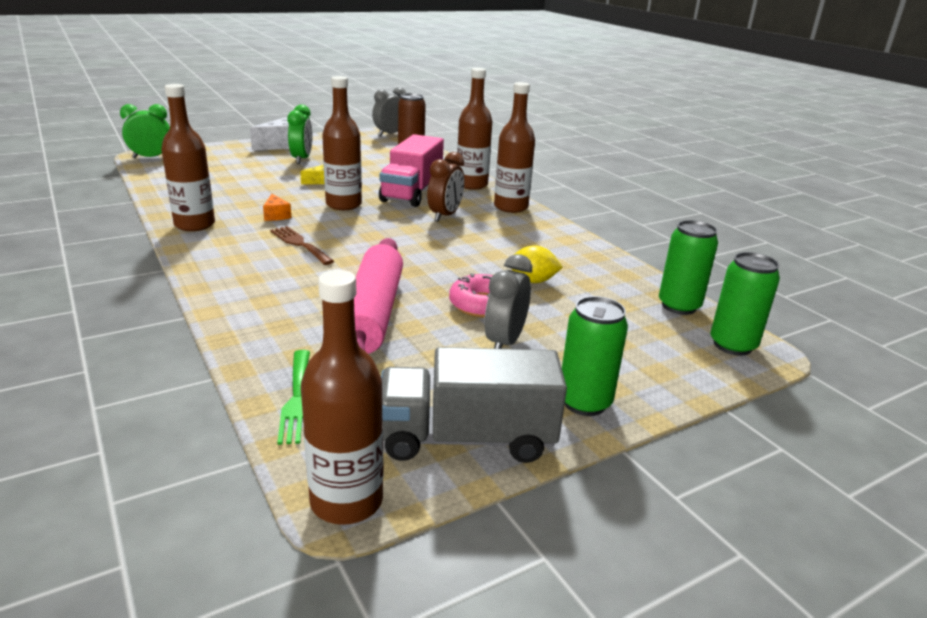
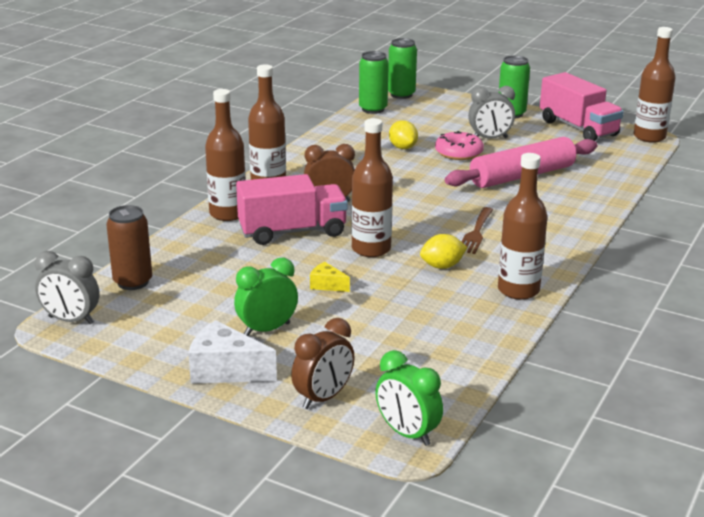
camera: 120 degrees left, 0 degrees up
(216, 153) = (323, 398): none -> brown clock
(276, 215) = (442, 266): orange cheese -> yellow lemon
(297, 400) = (621, 165): green fork -> none
(467, 438) = (578, 128): grey truck -> pink truck

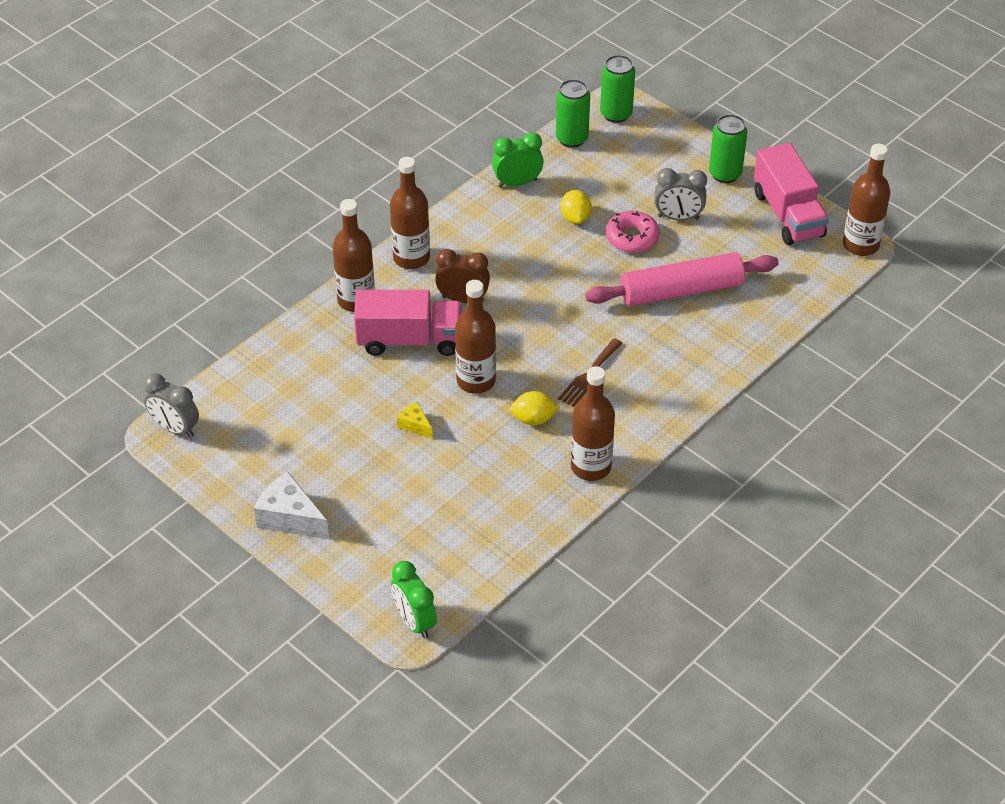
camera: 15 degrees right, 20 degrees up
(133, 282) = (240, 387): brown can -> none
(267, 329) = (341, 474): green clock -> green clock (517, 183)
(323, 398) = (361, 567): brown clock -> none

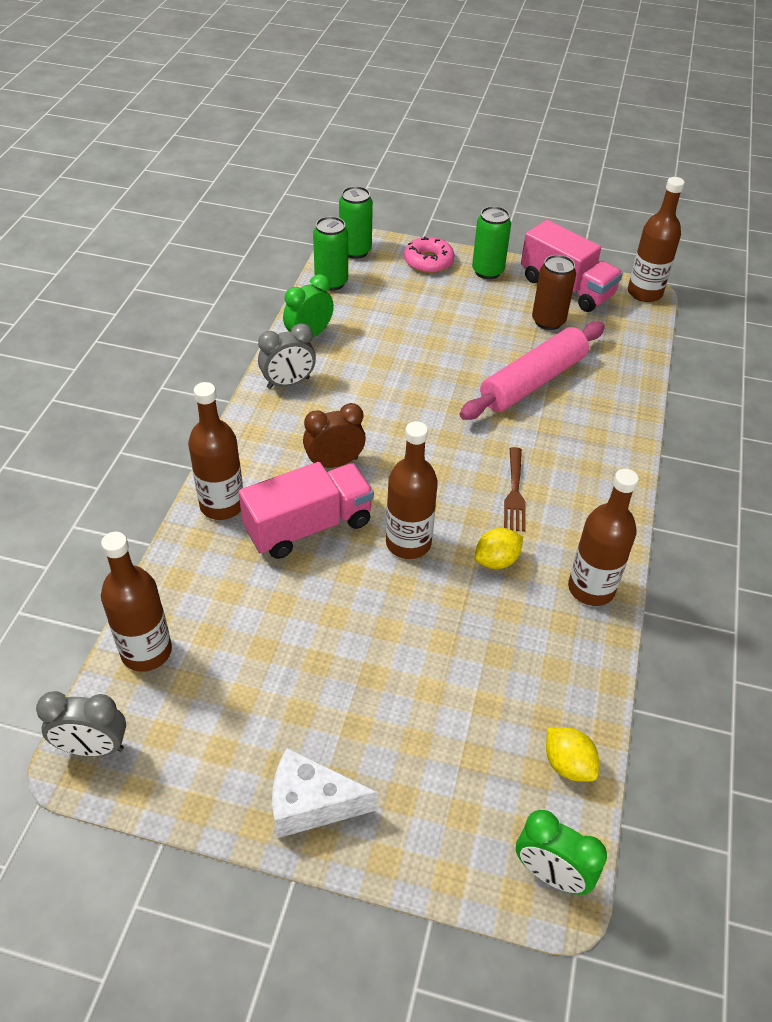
camera: 30 degrees left, 0 degrees up
(411, 258) = (253, 440): brown bottle -> brown bottle (146, 651)
(415, 425) = (379, 619): yellow cheese -> none
(575, 218) = (387, 349): yellow lemon -> yellow lemon (568, 764)
(632, 238) = (452, 350): pink donut -> pink donut (428, 261)
(678, 217) = (478, 319): grey clock -> grey clock (288, 383)
(742, 241) = (548, 321): none -> brown can

